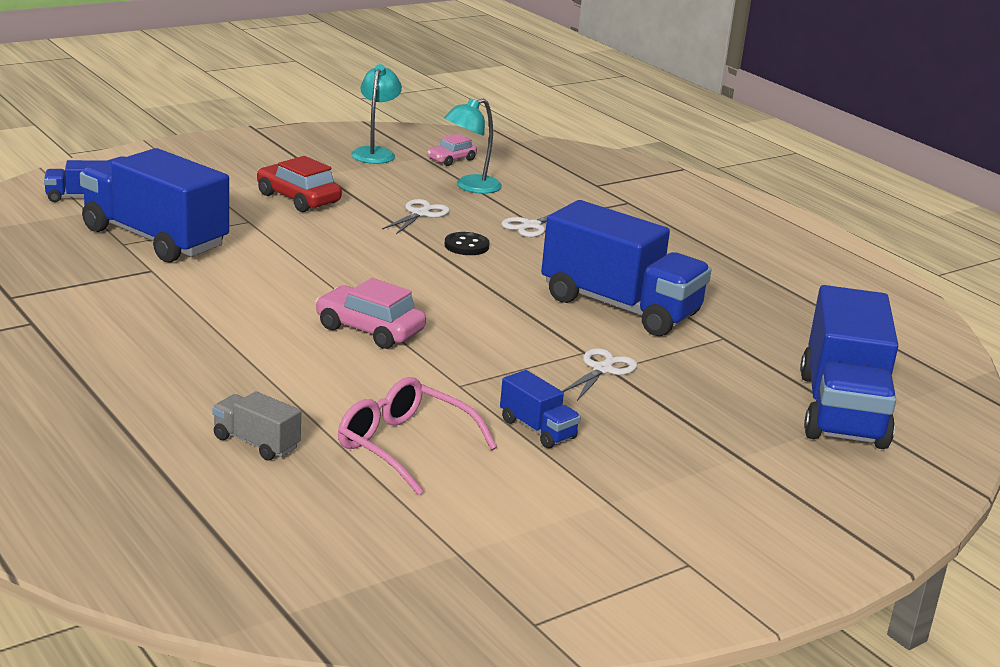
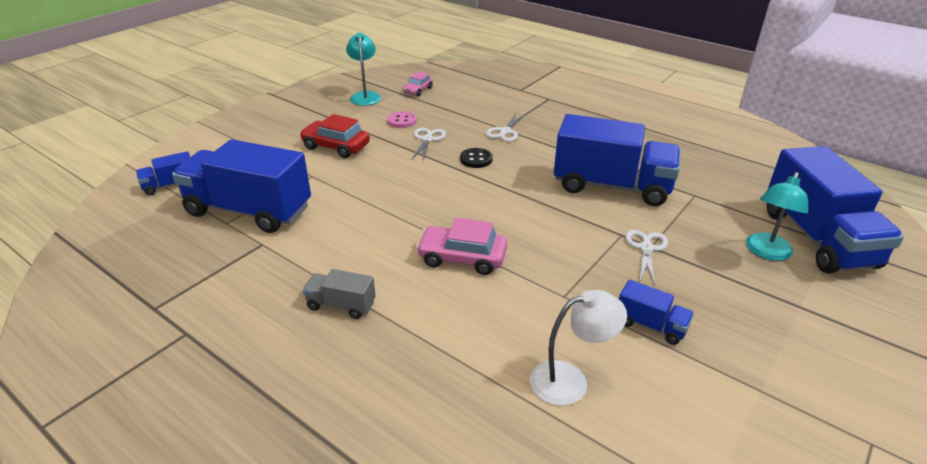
camera: 15 degrees left, 10 degrees up
(256, 443) = (453, 420): grey truck -> grey truck (341, 305)
(402, 188) = (402, 121): none -> pink button
(404, 446) = (570, 380): pink glasses -> white lamp
(470, 187) = (445, 109): turquoise lamp -> turquoise lamp (766, 252)

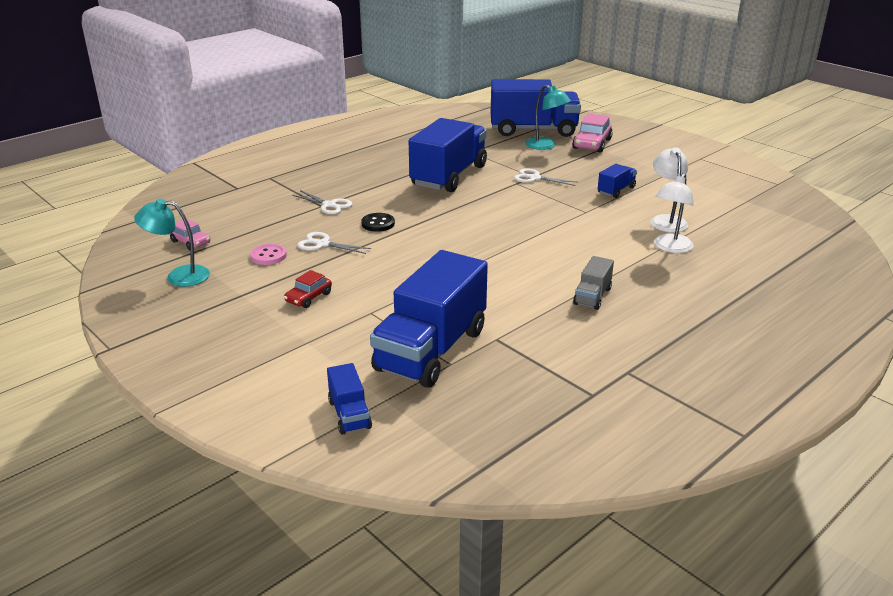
camera: 80 degrees left, 5 degrees down
(336, 146) = (308, 297): red car -> red car, size x0.62
(462, 258) = (536, 243): pink car -> pink car (592, 144)
(480, 381) = (670, 248): none -> white lamp

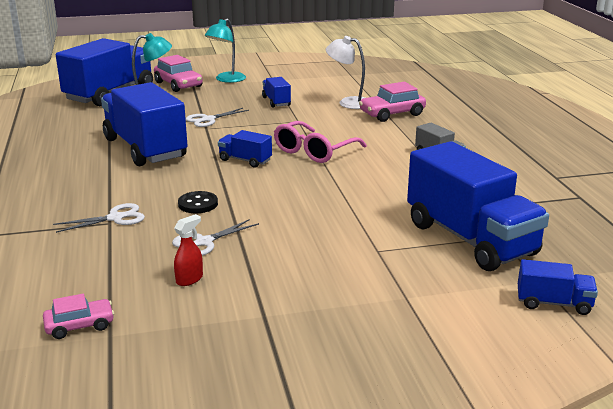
camera: 60 degrees left, 5 degrees down
(179, 276) = (165, 351): turquoise lamp -> turquoise lamp (226, 80)
(268, 256) = (190, 279): pink button -> red spray bottle
(308, 297) = (314, 276): red car -> none
(473, 216) = (245, 160): none -> blue truck
(527, 237) = (314, 151): none -> pink glasses
(670, 248) = (392, 114): white lamp -> pink car

